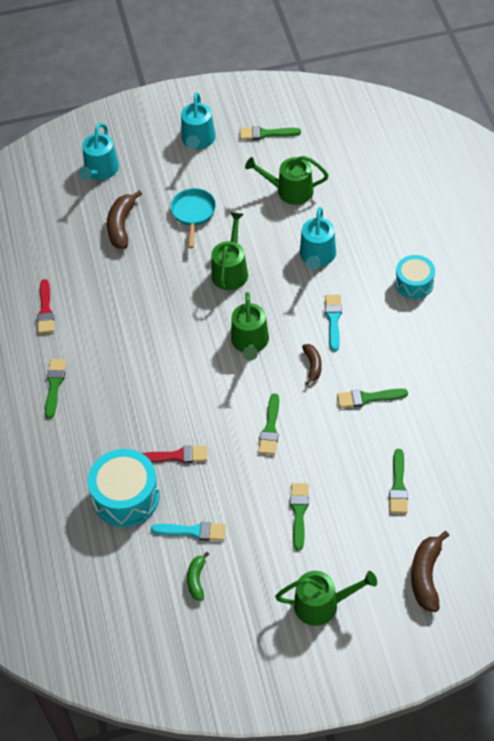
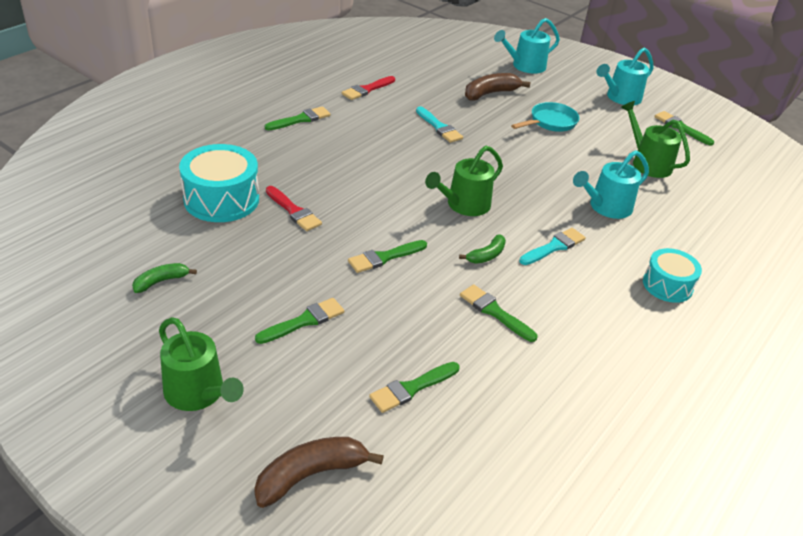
camera: 45 degrees right, 15 degrees down
(193, 531) = (217, 255): turquoise brush -> turquoise brush (439, 127)
(230, 271) = (523, 164): green watering can -> none
(313, 365) = (486, 255): brown banana -> green banana

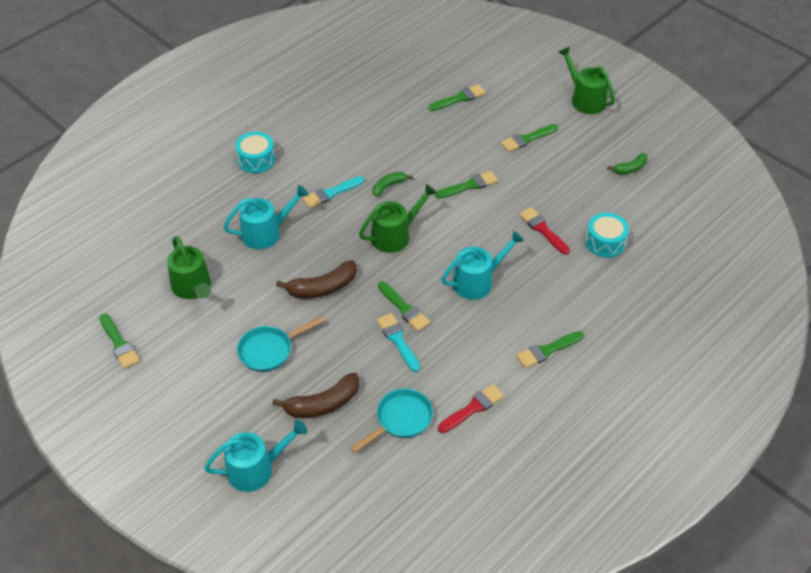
camera: 170 degrees left, 10 degrees up
(221, 199) = (605, 242): turquoise drum -> turquoise drum, size x0.63
(310, 475) = (517, 61): brown banana -> brown banana (323, 288)
(425, 85) = (400, 420): none -> turquoise pan
(495, 312) = (395, 142): green brush -> green brush (404, 308)
(620, 98) = (159, 400): turquoise watering can -> turquoise watering can (477, 281)

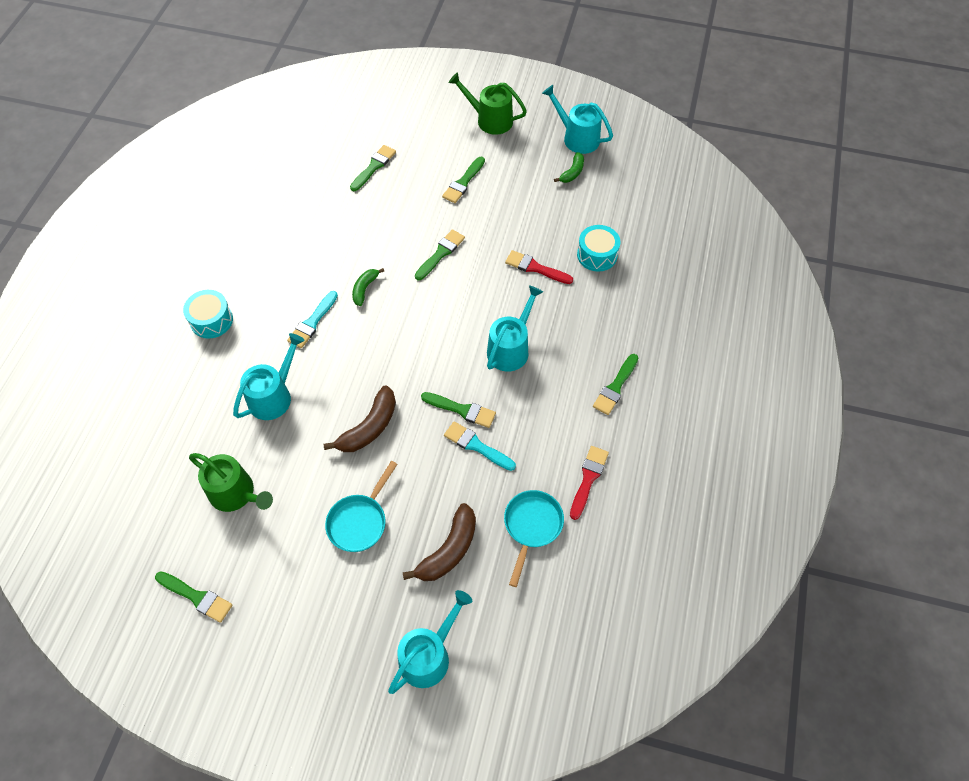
camera: 30 degrees left, 10 degrees up
(395, 235) = (404, 338): green watering can -> none
(655, 143) = (577, 138): none -> turquoise watering can

